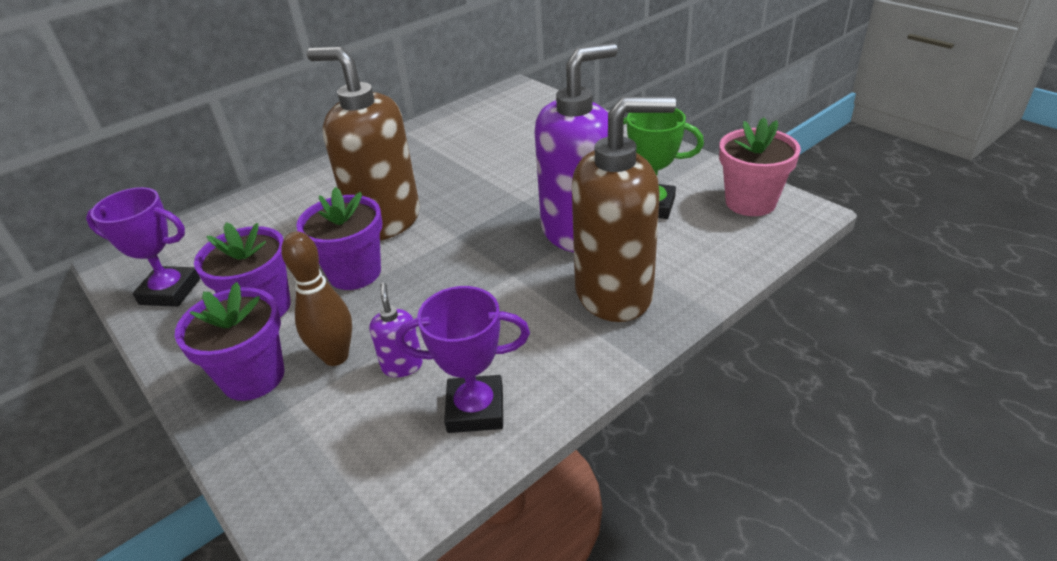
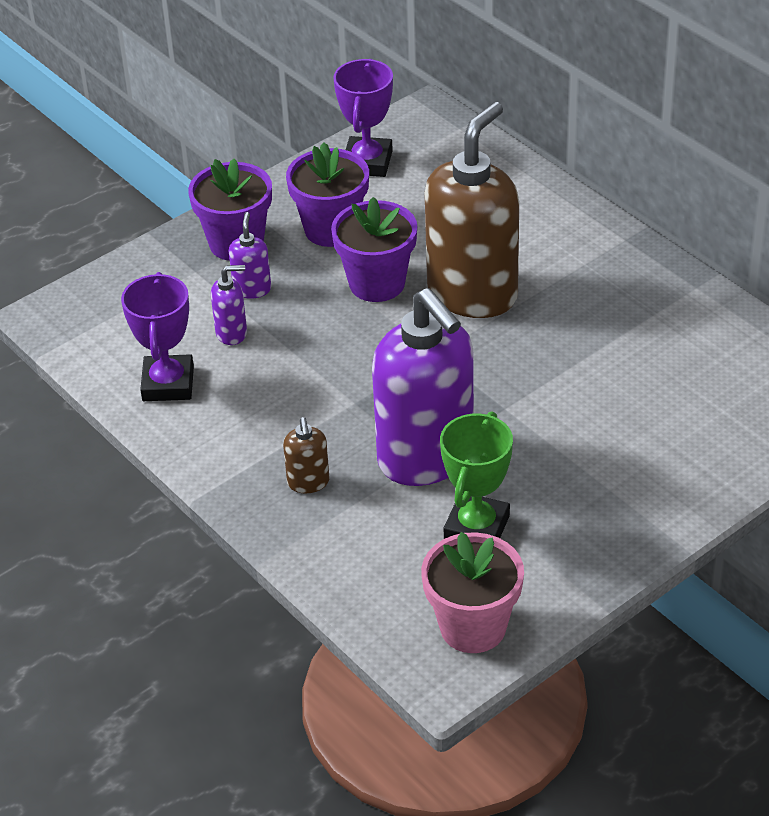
camera: 90 degrees right, 5 degrees up
(336, 356) = (252, 289): brown bowling pin -> purple soap dispenser
(615, 293) = (308, 482): brown soap dispenser -> brown soap dispenser, size x0.41

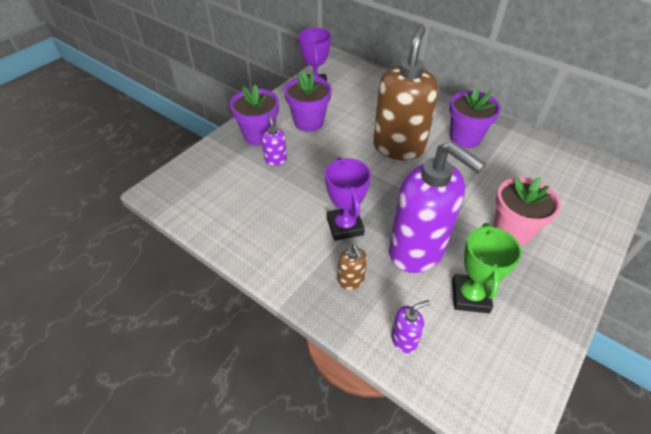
camera: 15 degrees left, 5 degrees up
(168, 384) = (241, 225): purple trophy -> purple trophy (345, 226)
(232, 333) = (271, 187): purple soap dispenser -> purple soap dispenser (404, 340)
(377, 283) = (344, 148): purple flower pot -> purple flower pot (465, 138)
(473, 627) = (505, 378): pink flower pot -> pink flower pot (512, 230)

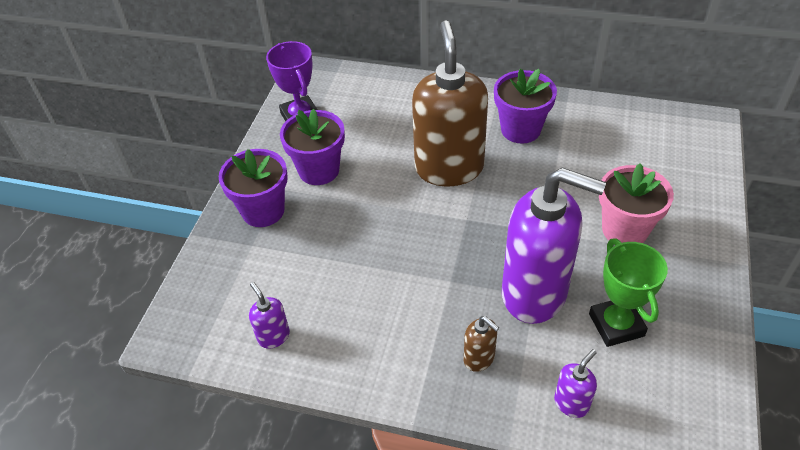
camera: 20 degrees left, 0 degrees up
(275, 160) = (304, 237): purple soap dispenser -> purple soap dispenser (273, 336)
(345, 226) = (437, 294): purple trophy -> none

